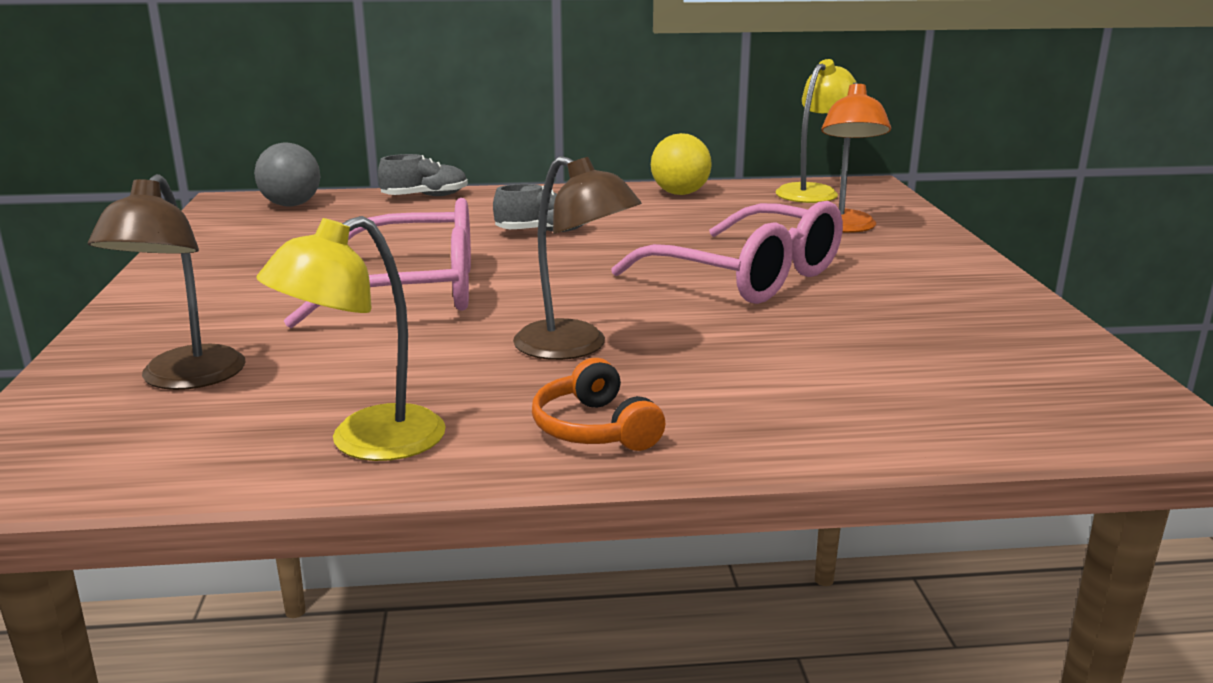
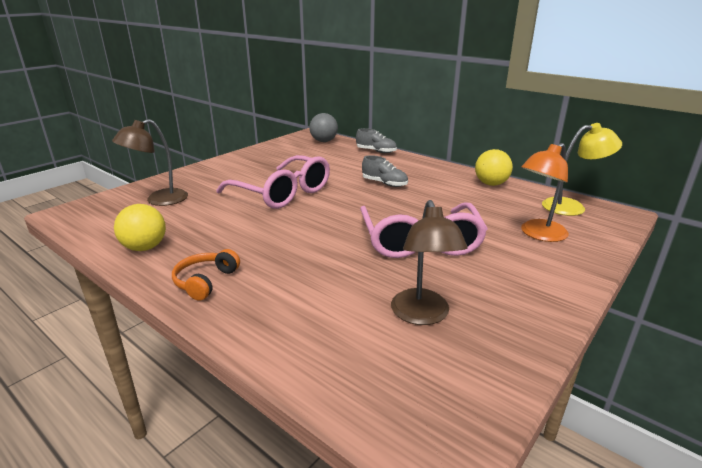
camera: 45 degrees right, 5 degrees up
(366, 442) = (145, 248): yellow lamp -> yellow ball
(575, 347) = (277, 243): brown lamp -> brown lamp (422, 315)

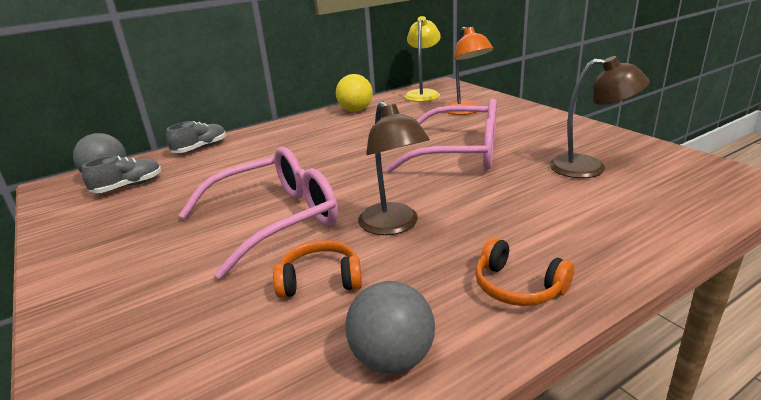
camera: 70 degrees left, 0 degrees up
(145, 248) = (392, 358): yellow ball -> grey ball
(159, 200) = (184, 356): brown lamp -> brown lamp (393, 226)
(216, 218) = (320, 280): none -> orange headphones
(384, 183) = (308, 154): grey shoe -> grey shoe (128, 186)

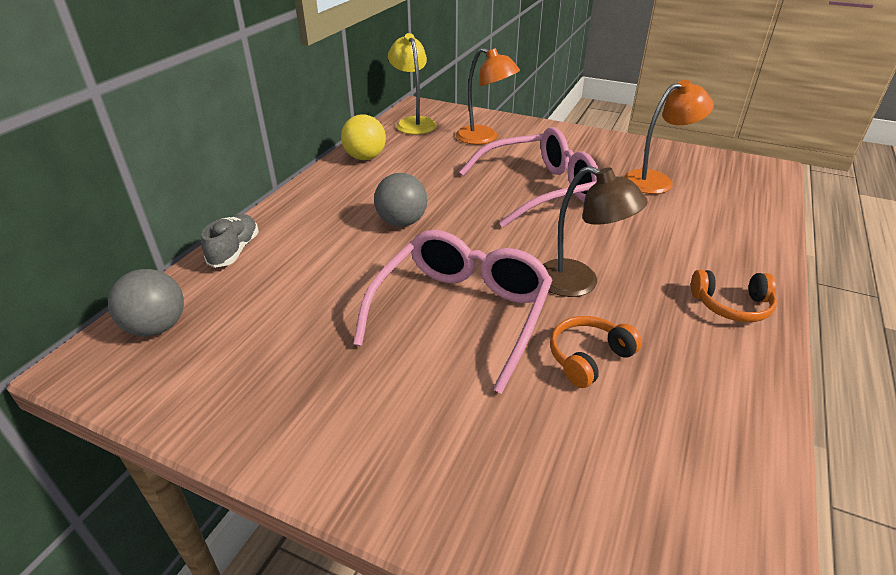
camera: 35 degrees left, 10 degrees up
(128, 186) = (212, 330): grey shoe -> none
(392, 358) = (726, 399): grey ball -> grey ball (402, 222)
(589, 167) = (656, 181): brown lamp -> orange lamp

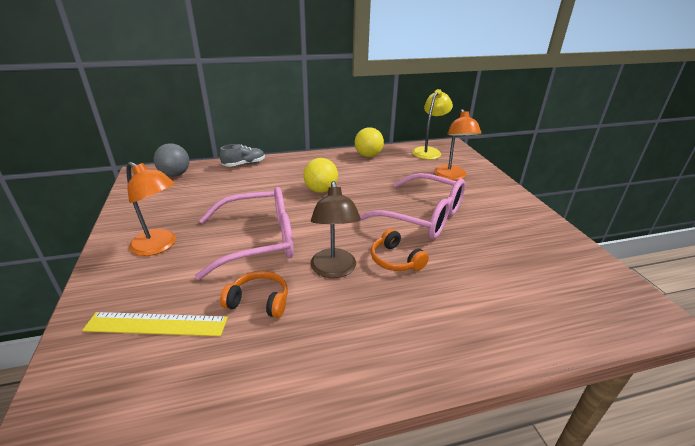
camera: 50 degrees right, 5 degrees down
(402, 222) = (321, 190): grey ball -> yellow ball
(563, 463) = (156, 324): none -> yellow ruler
(656, 181) = (518, 259): orange lamp -> orange lamp (159, 246)
(732, 306) = (389, 353): orange headphones -> orange headphones (395, 260)

